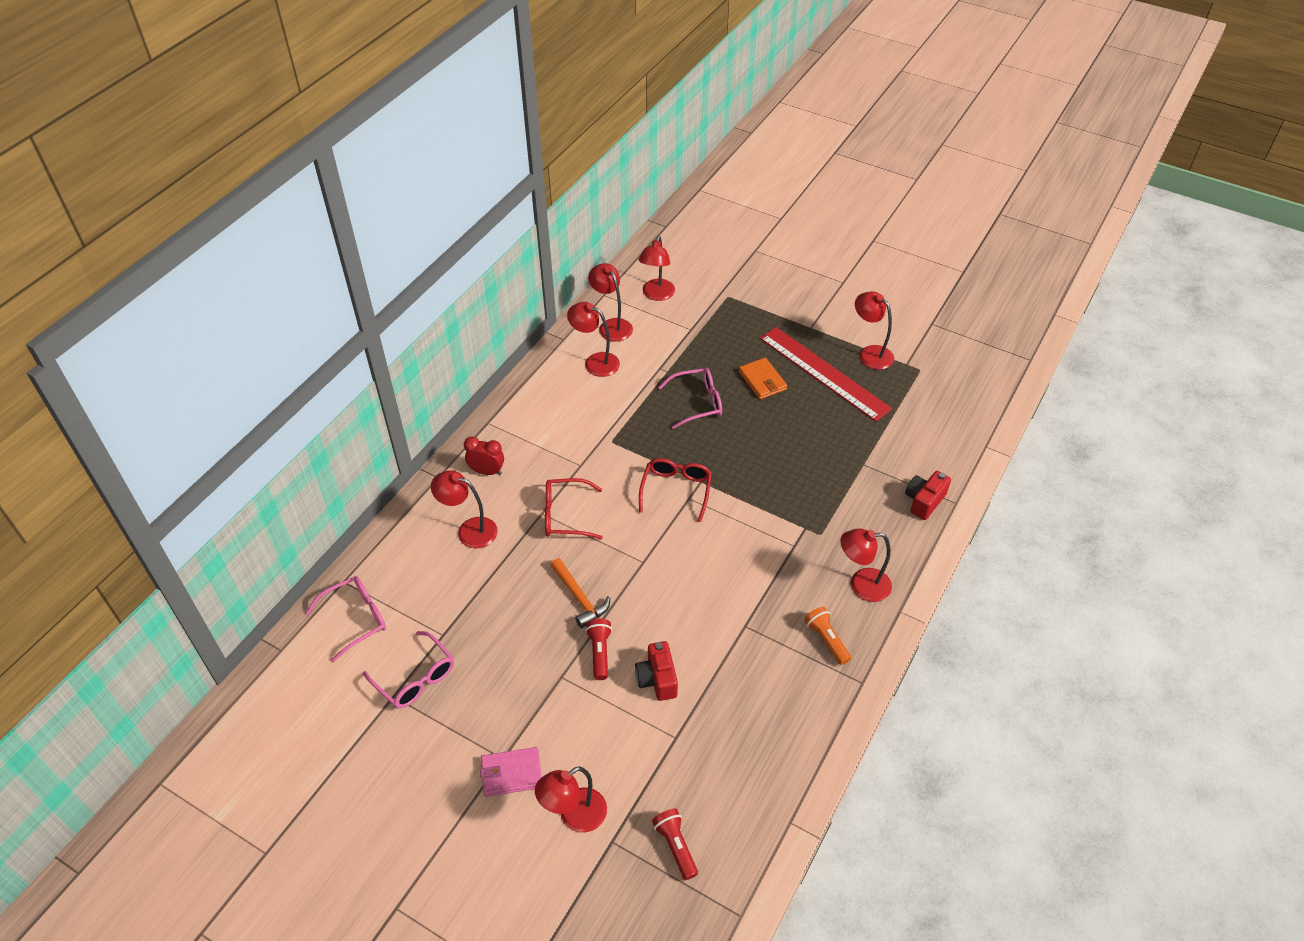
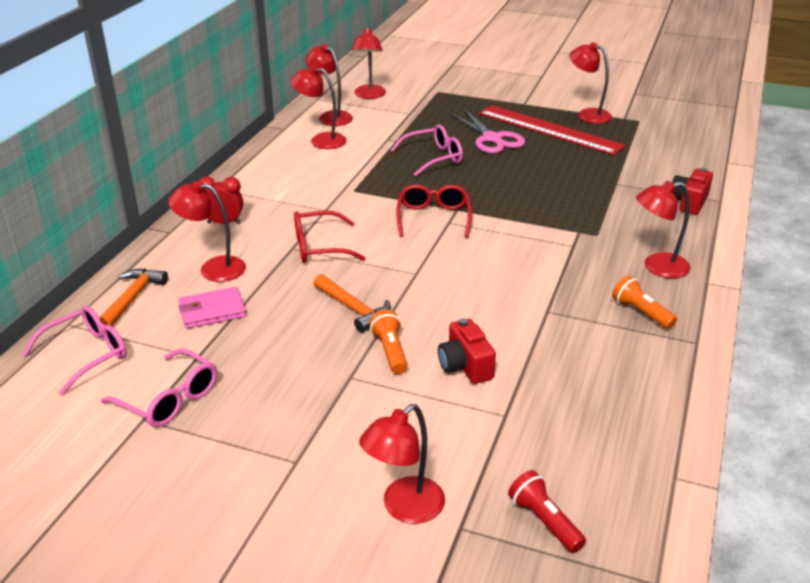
camera: 10 degrees left, 15 degrees down
(398, 558) = (132, 298): none -> orange hammer
(511, 773) = (311, 475): pink wallet -> pink wallet (212, 311)
(600, 653) = (390, 351): red flashlight -> orange flashlight
(762, 381) = (492, 139): orange wallet -> pink scissors

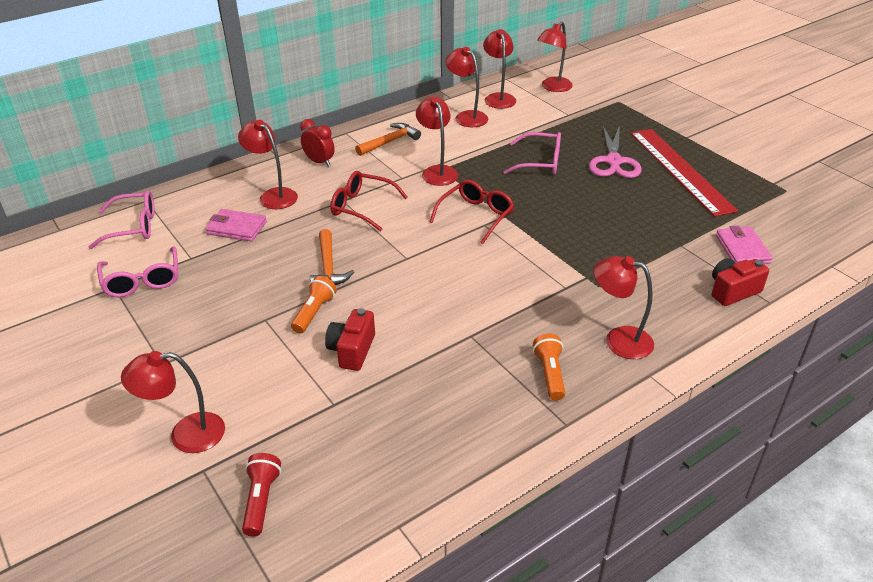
camera: 35 degrees right, 5 degrees up
(132, 298) = (201, 197): orange hammer -> orange hammer (390, 142)
(587, 114) = (738, 167): red lamp -> red lamp (437, 171)
(660, 171) = (742, 249): none -> pink wallet

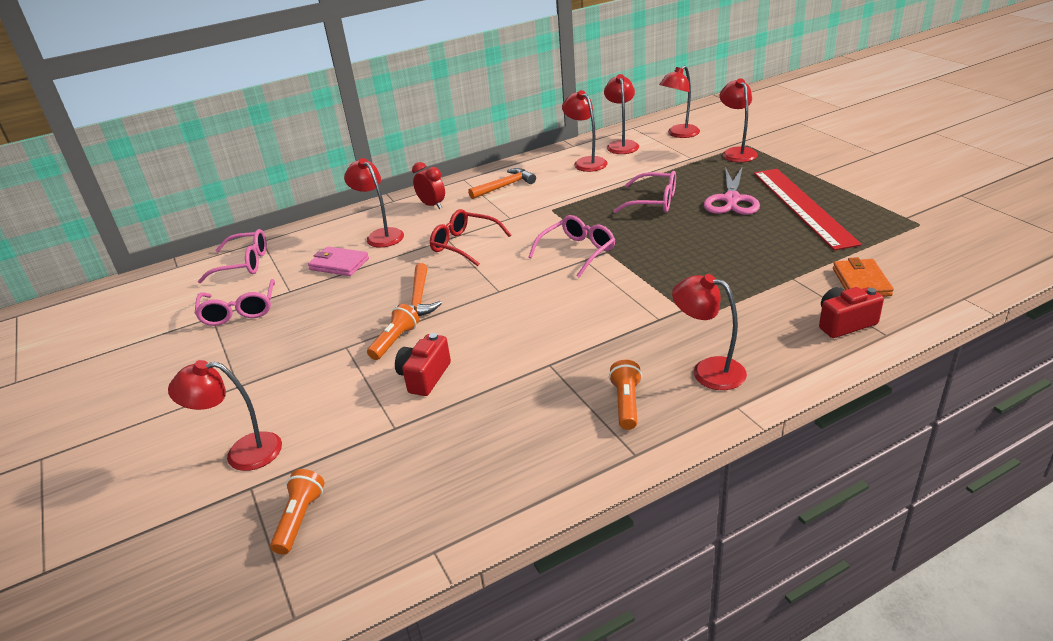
camera: 10 degrees right, 5 degrees down
(261, 500) = (300, 519): red flashlight -> orange flashlight
(437, 171) = (546, 212): red lamp -> red lamp (736, 152)
(476, 216) = (577, 252): red glasses -> pink glasses
(742, 249) = (861, 282): pink wallet -> orange wallet

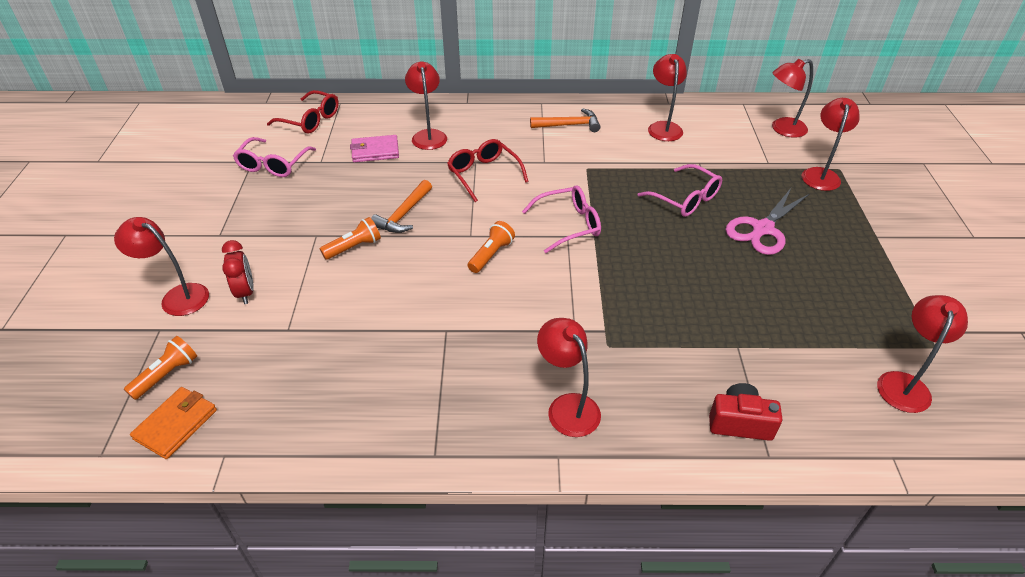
camera: 25 degrees right, 10 degrees up
(244, 264) = (311, 120): pink glasses -> red glasses
(339, 264) = (375, 151): pink wallet -> pink wallet turned 60 degrees counterclockwise
(424, 377) = (346, 293): red camera -> none
(432, 205) = (493, 121): red clock -> red clock (245, 292)
(621, 145) = (714, 120): red lamp -> red lamp (904, 383)
(626, 403) = (471, 402): orange flashlight -> orange flashlight (491, 255)
(802, 206) = (827, 269): red ruler -> none
(861, 282) = (802, 385): orange wallet -> orange wallet (176, 424)

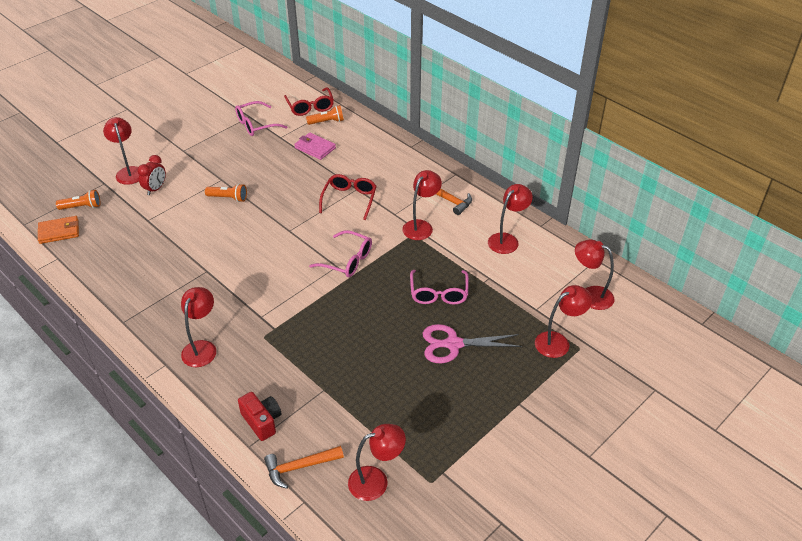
camera: 45 degrees right, 0 degrees up
(403, 214) = (275, 196): orange hammer -> orange hammer (299, 467)
(428, 135) = (357, 155): red lamp -> red lamp (421, 226)
(491, 255) = (283, 248): orange flashlight -> orange flashlight (327, 122)

